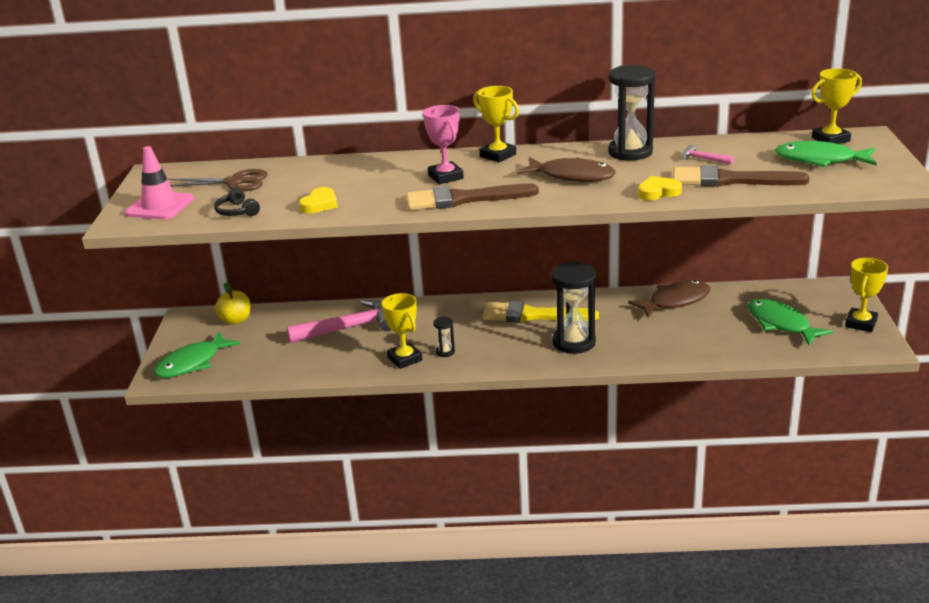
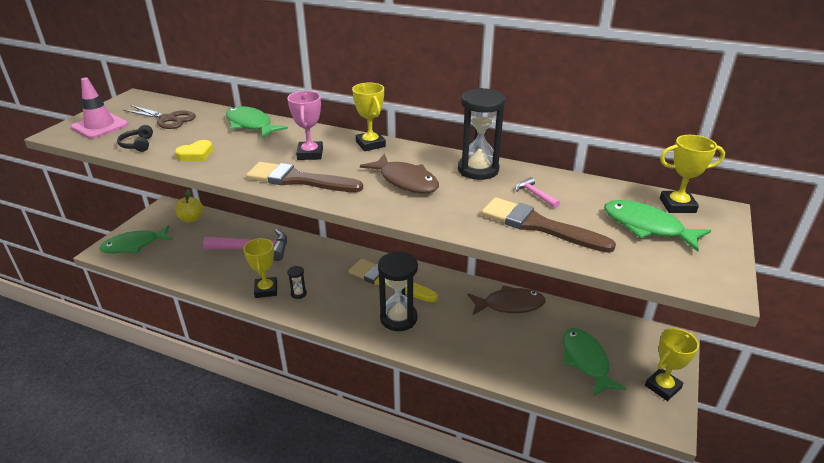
camera: 20 degrees right, 5 degrees up
(342, 167) = (251, 125): none -> green fish
(658, 192) = (460, 220): yellow heart -> none

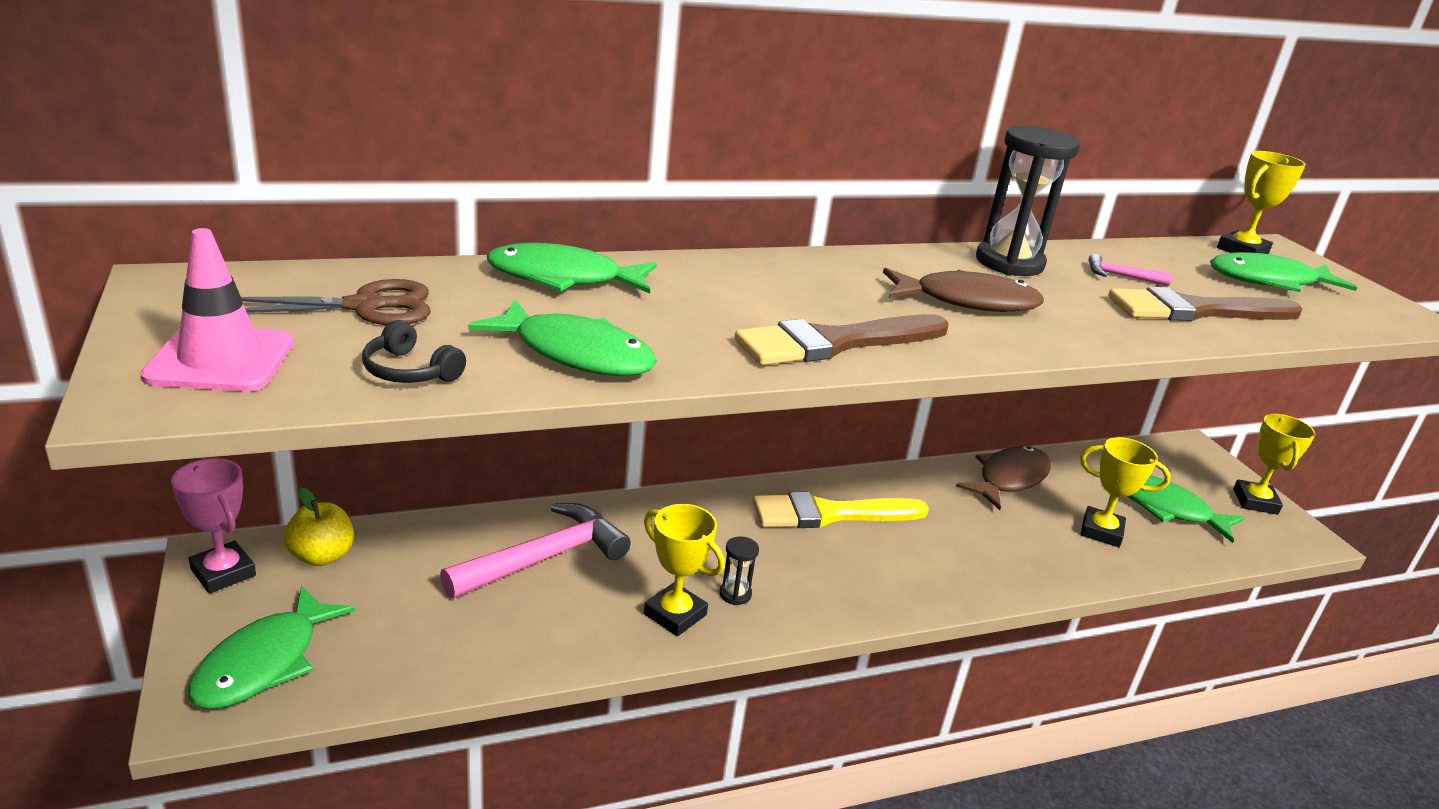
camera: 45 degrees left, 5 degrees down
(196, 154) = (576, 354): yellow heart -> green fish
(310, 154) = (765, 300): pink trophy -> pink trophy (223, 572)
(370, 144) = (816, 263): yellow trophy -> yellow trophy (1101, 531)
(398, 318) = (921, 559): black hourglass -> none

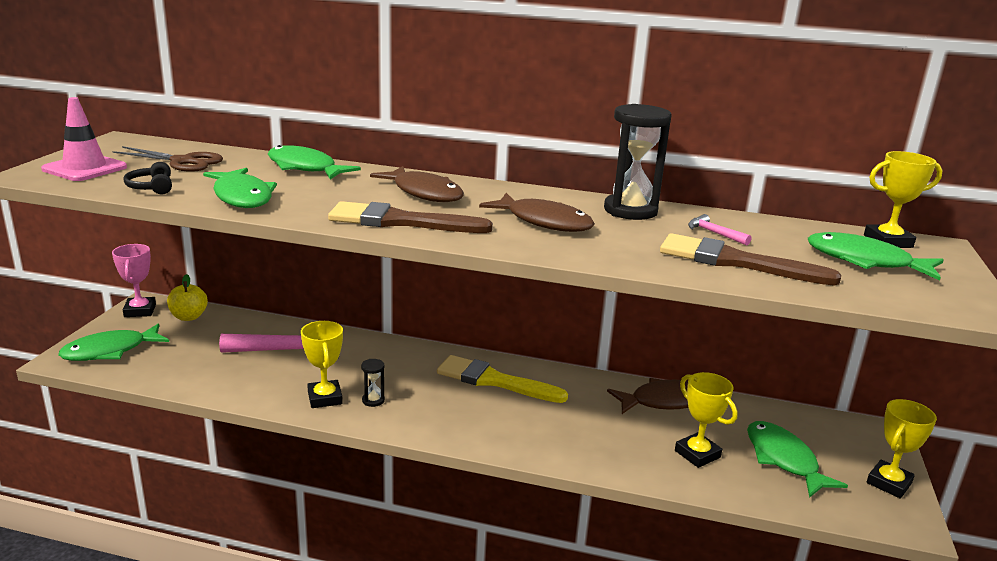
camera: 35 degrees right, 5 degrees down
(779, 288) = (424, 193): none -> brown fish

